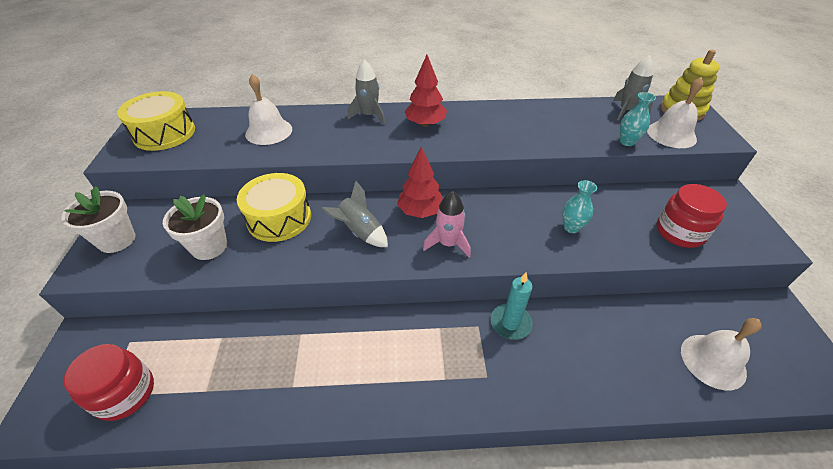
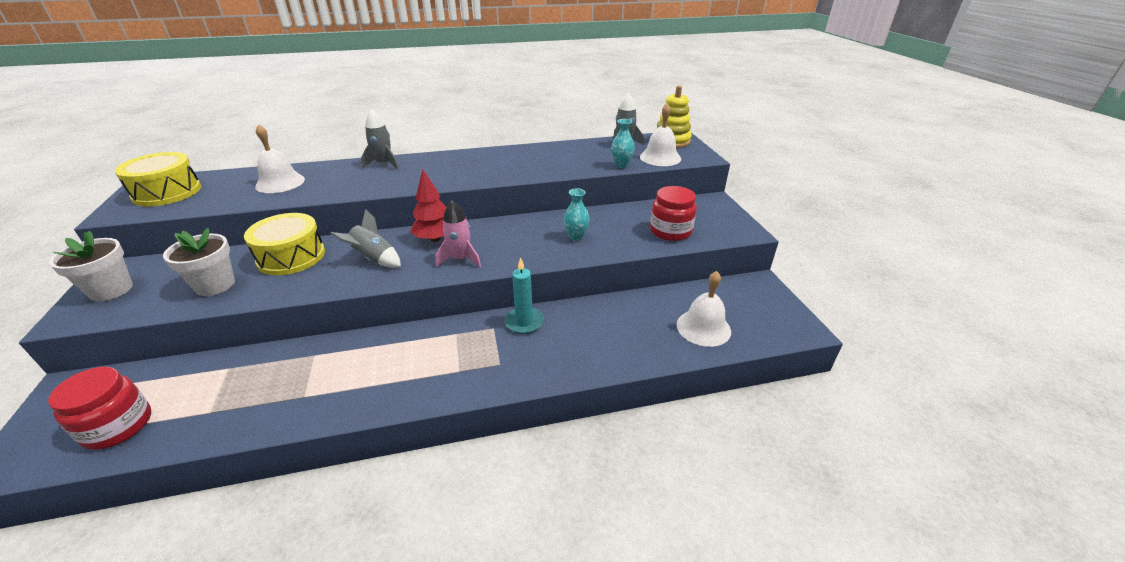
camera: 10 degrees left, 10 degrees down
(425, 124) = (438, 166): red tree -> none

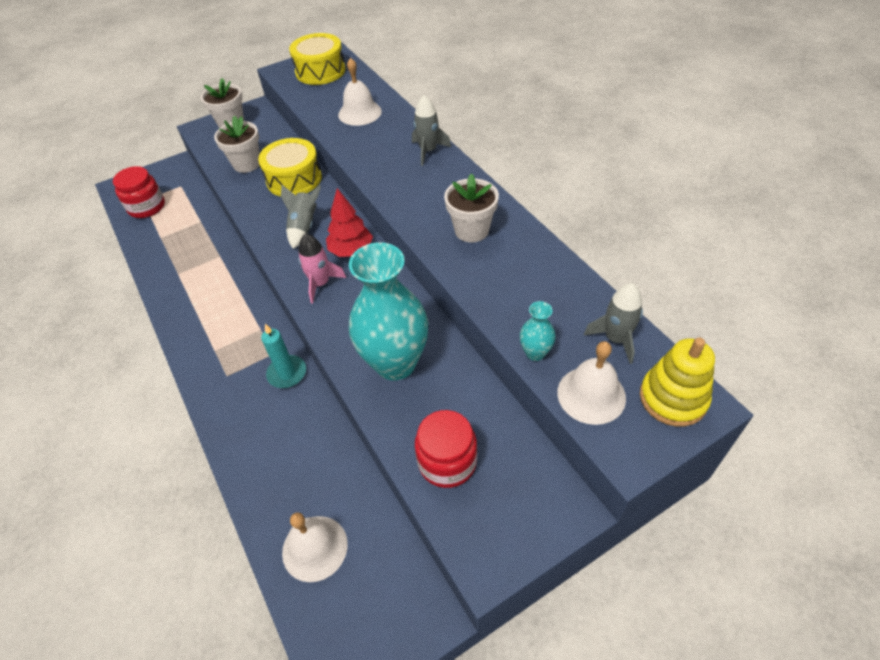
camera: 75 degrees right, 15 degrees up
(495, 164) = (471, 230): none -> white flower pot
(576, 237) = (395, 363): turquoise vase -> turquoise vase, size x2.35

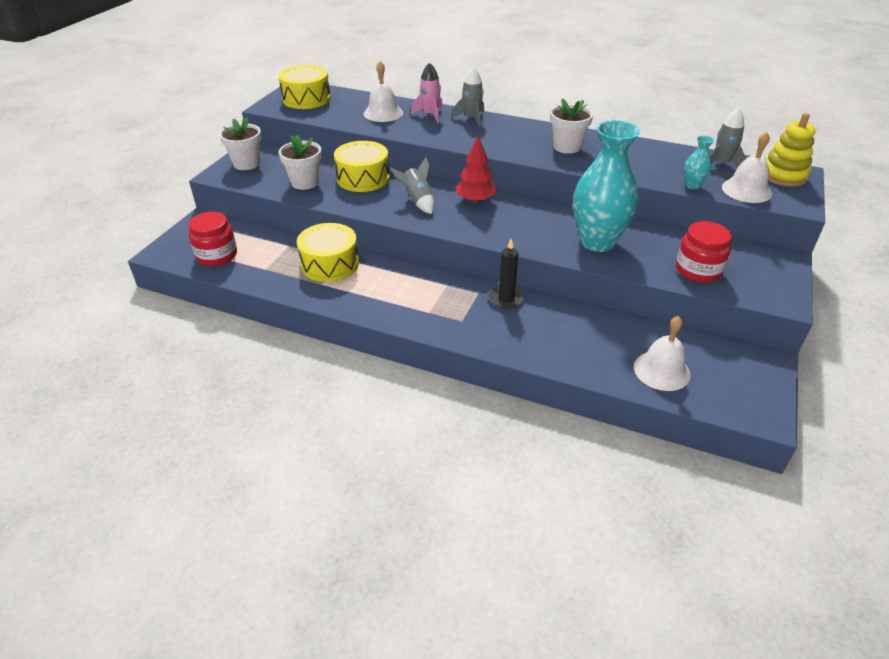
camera: 40 degrees left, 10 degrees down
(205, 256) = (330, 264): none -> yellow drum
(287, 373) = (506, 299): turquoise candle -> black candle
(320, 284) = (482, 225): pink rocket -> pink rocket (430, 115)

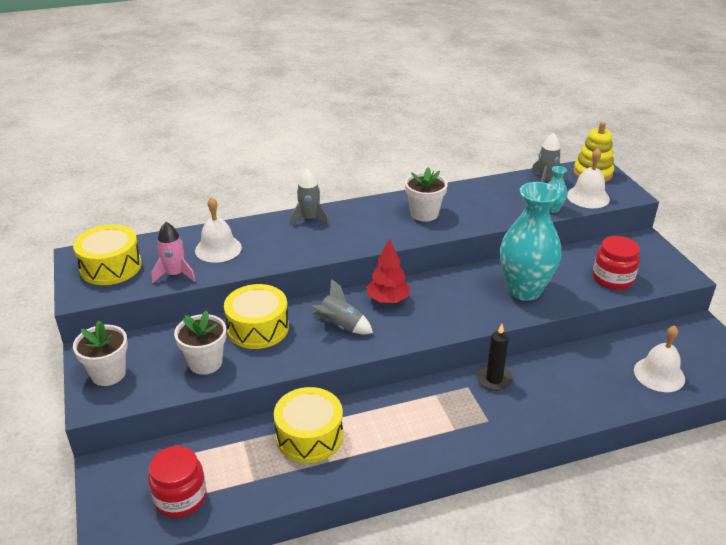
camera: 40 degrees left, 5 degrees down
(430, 115) = (266, 231): pink rocket -> pink rocket (175, 274)

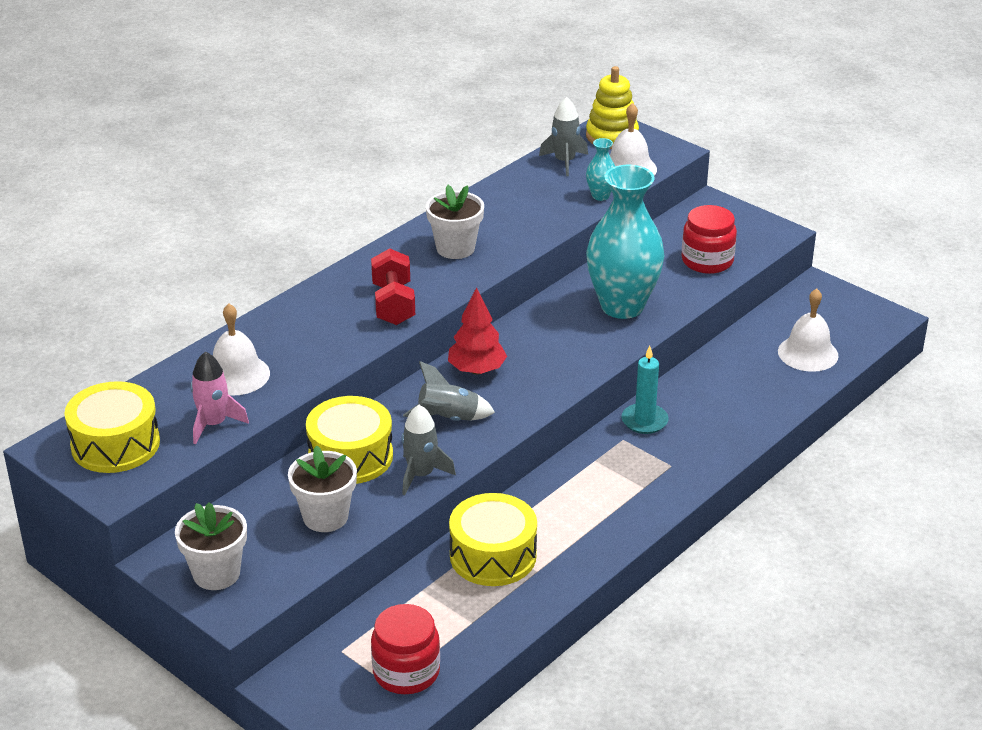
camera: 30 degrees left, 0 degrees up
(309, 219) = (317, 300): grey rocket -> grey rocket (421, 475)
(352, 236) = (393, 304): none -> red dumbbell
(494, 379) = (644, 421): black candle -> turquoise candle

